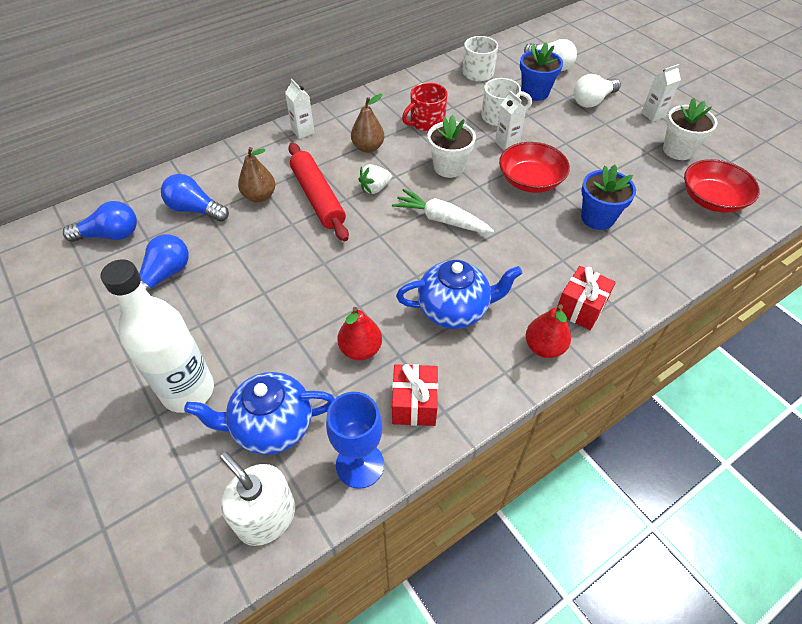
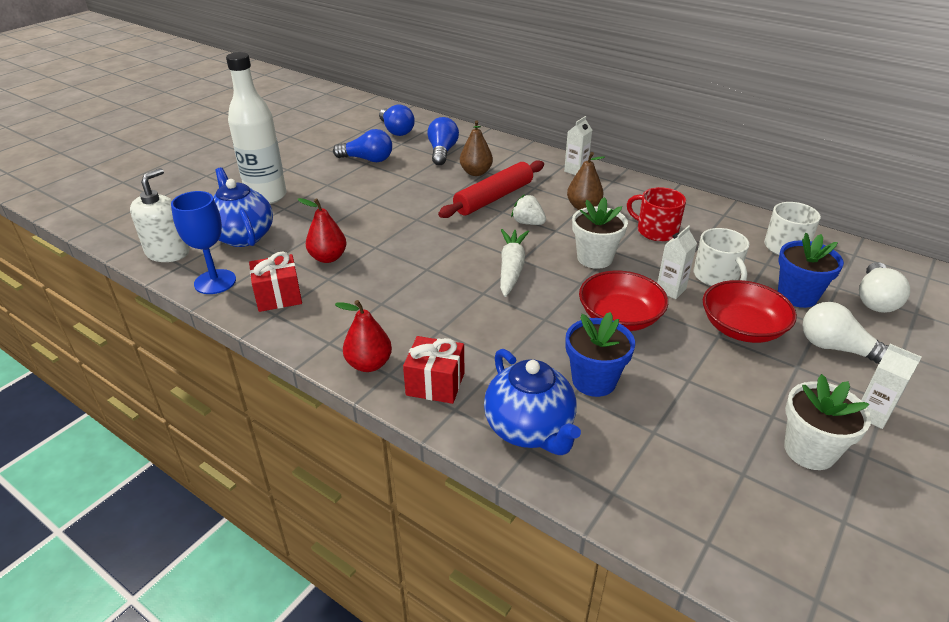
camera: 70 degrees right, 15 degrees down
(454, 310) = (394, 298): blue teapot -> blue teapot (530, 429)
(712, 199) = (723, 499): red bowl -> red bowl (742, 328)

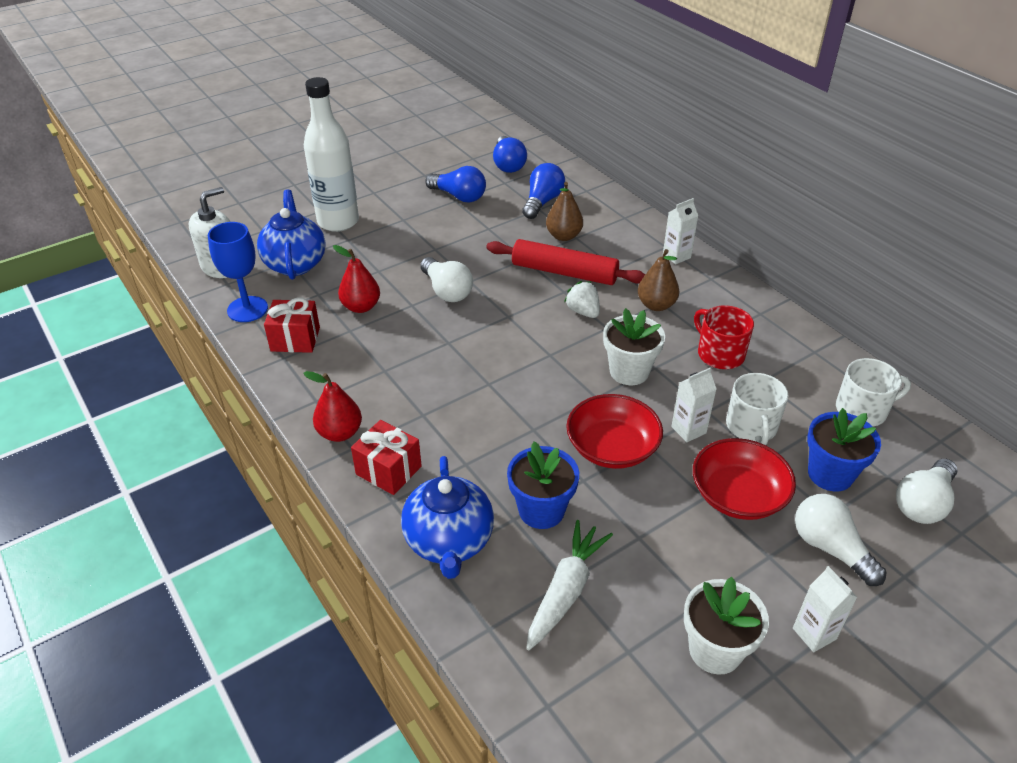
camera: 20 degrees right, 5 degrees up
(400, 230) = (447, 291): none -> white light bulb
(493, 198) = (564, 272): red rolling pin -> red rolling pin turned 45 degrees clockwise
(511, 268) = (533, 362): white carrot -> white carrot (566, 590)

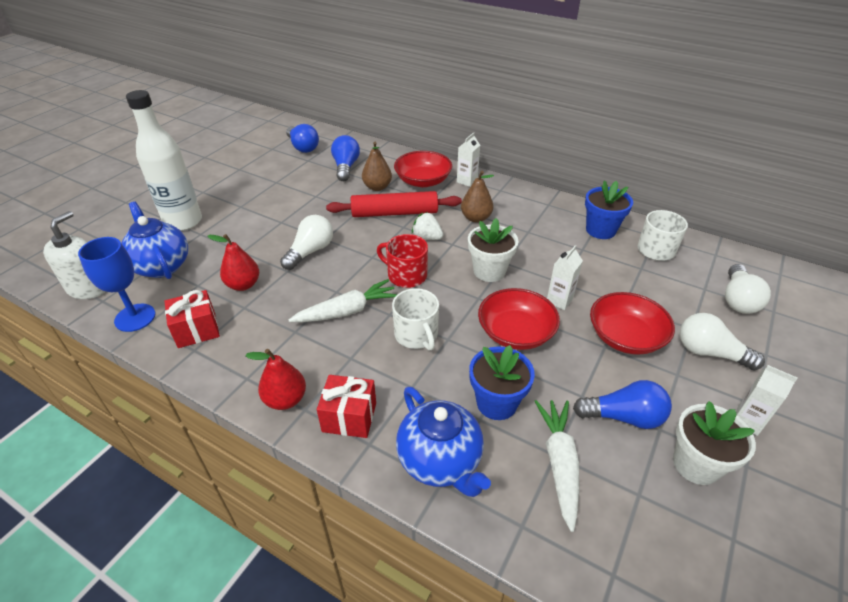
camera: 25 degrees left, 0 degrees up
(447, 291) = (310, 251): white light bulb -> white light bulb turned 90 degrees counterclockwise
(447, 366) = (347, 311): none -> white carrot
(459, 196) = (277, 178): blue light bulb -> blue light bulb (623, 417)
(622, 242) = (423, 181): none -> red bowl
(719, 354) = (542, 239): red mug -> red mug (406, 275)
(751, 427) = (598, 284): white mug -> white mug (416, 335)
(830, 474) = (670, 300): blue flower pot -> blue flower pot (600, 230)

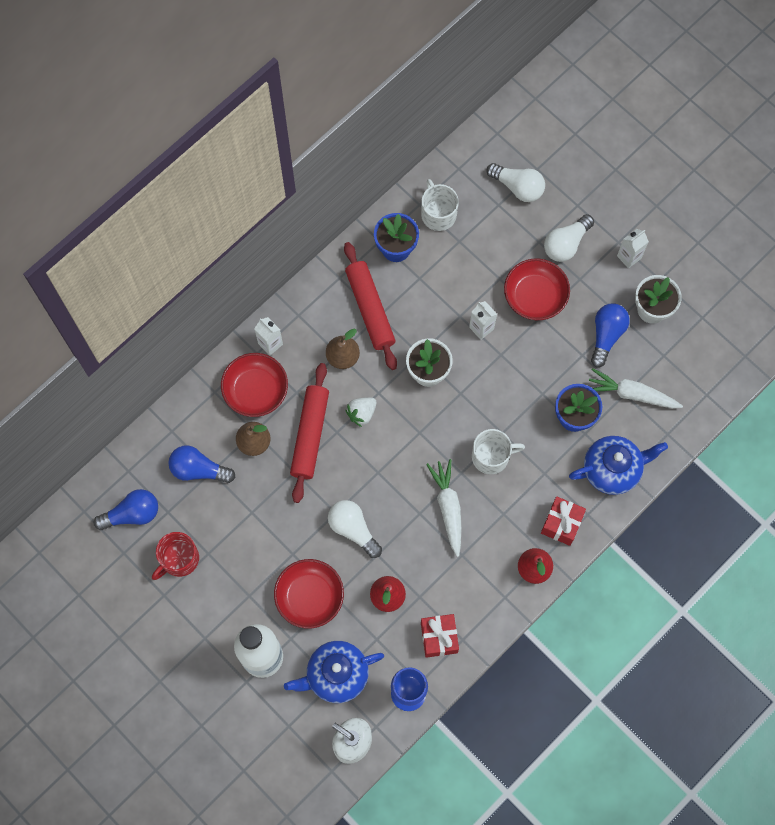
camera: 75 degrees left, 30 degrees up
(406, 275) = (413, 447): red mug -> red mug (179, 559)
(515, 332) = (509, 377): red bowl -> red bowl (309, 597)
(530, 225) = (370, 309): none -> red rolling pin

